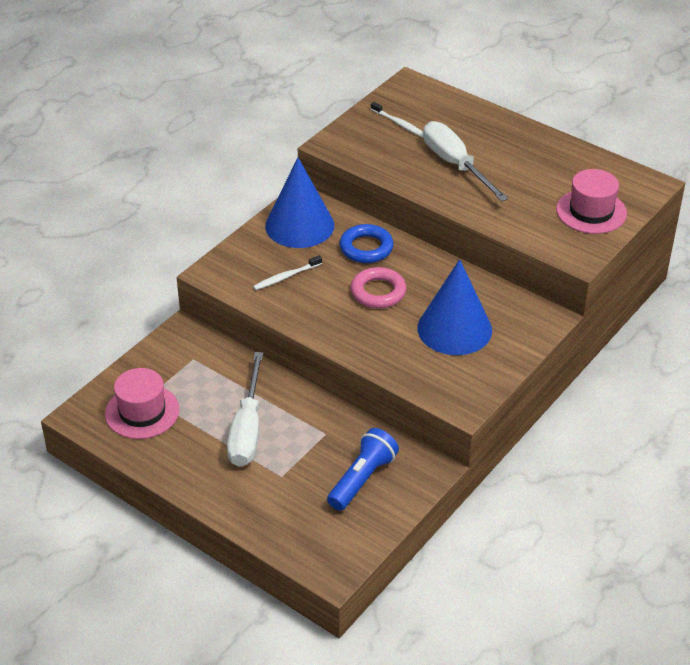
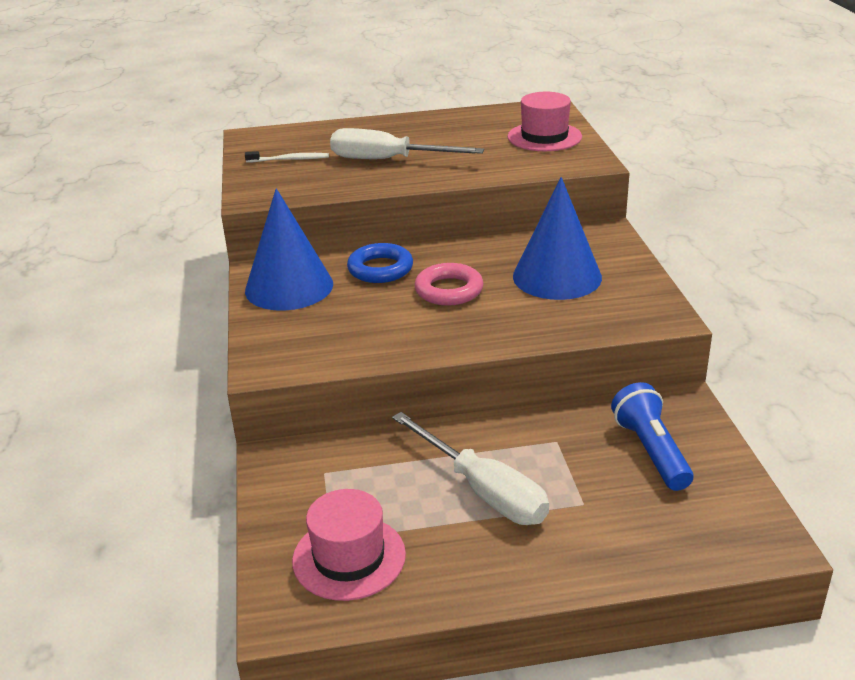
camera: 45 degrees left, 10 degrees down
(286, 277) = (345, 327): white toothbrush -> none

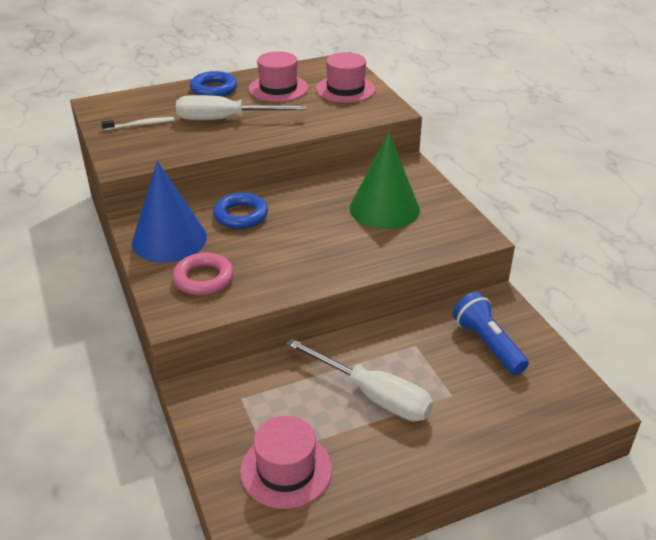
camera: 15 degrees left, 5 degrees up
(387, 128) = (214, 89): none -> blue ring
(449, 290) = (303, 229): pink ring -> pink ring (203, 279)
(463, 131) = (278, 88): none -> pink hat
(557, 276) = (384, 208): blue cone -> green cone

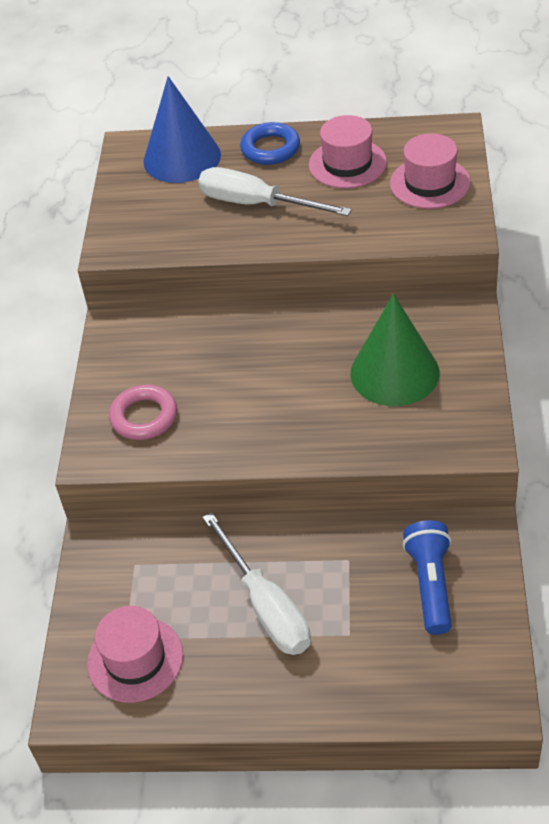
camera: 30 degrees right, 10 degrees up
(140, 125) = (159, 192): white toothbrush -> none
(169, 239) = (135, 353): blue cone -> blue cone (182, 158)
(241, 215) = (227, 339): blue ring -> none

